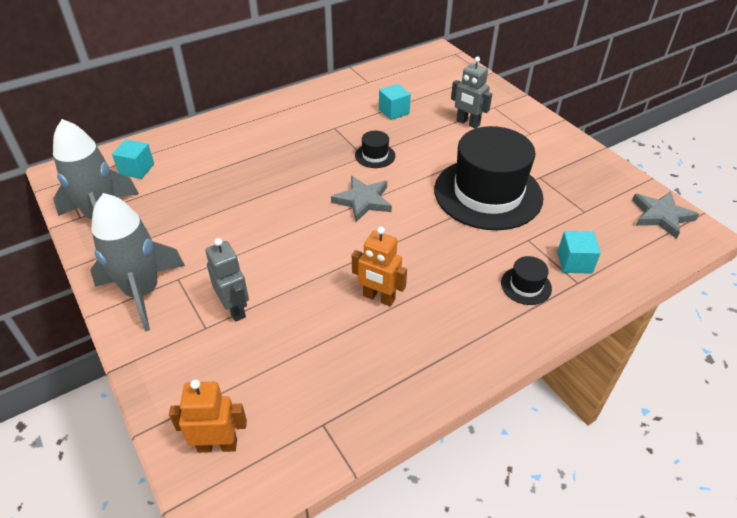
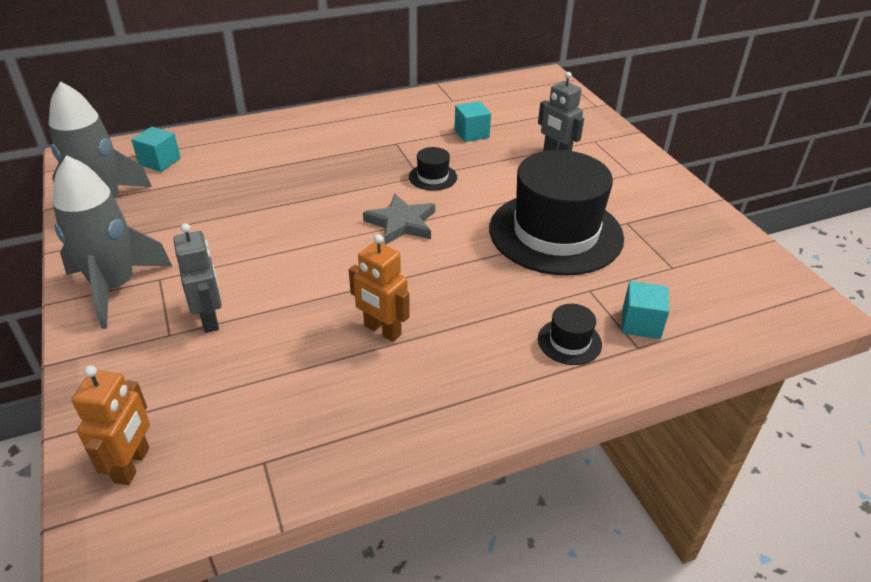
camera: 10 degrees right, 5 degrees down
(217, 445) = (132, 465): orange robot -> orange robot turned 90 degrees clockwise
(661, 216) = (772, 285): grey star -> none

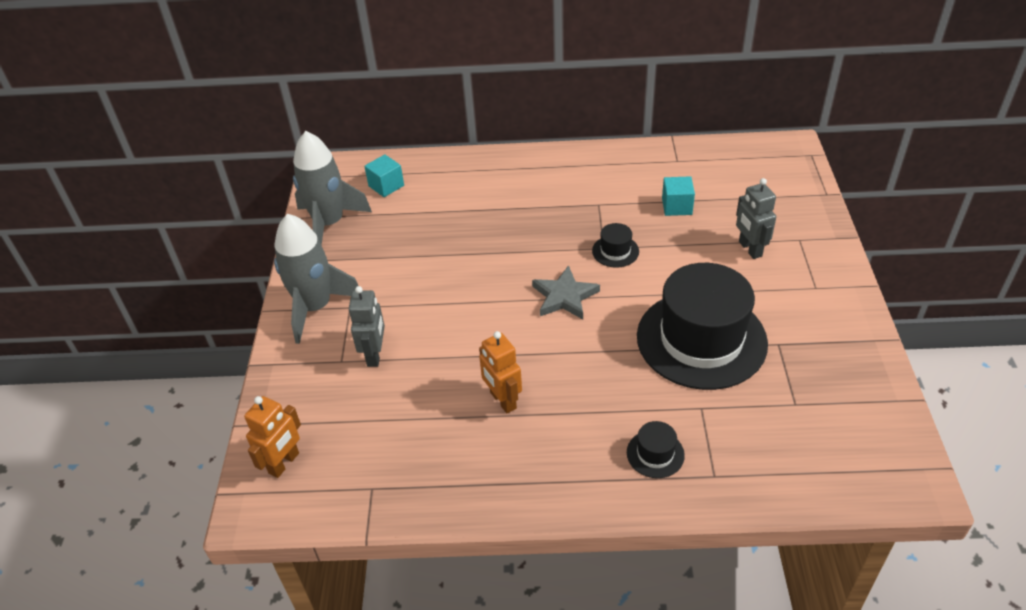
camera: 25 degrees right, 5 degrees up
(641, 323) = (730, 454): turquoise cube -> none

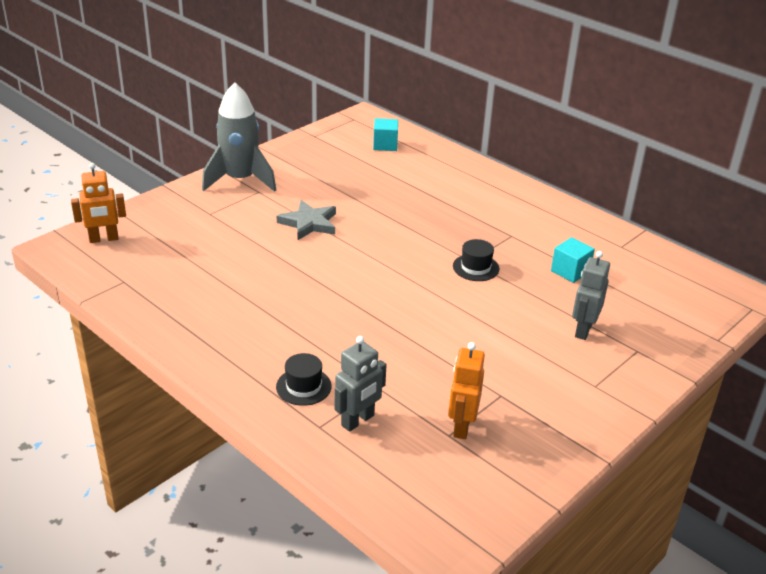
camera: 40 degrees right, 10 degrees down
(329, 224) = (318, 145): grey rocket -> none
(375, 355) = (232, 223): grey robot -> grey robot (358, 420)
(502, 400) = (262, 293): orange robot -> orange robot (461, 426)
(564, 296) = (395, 269): grey star -> grey star (309, 223)
(701, 339) = (447, 353): black hat -> none

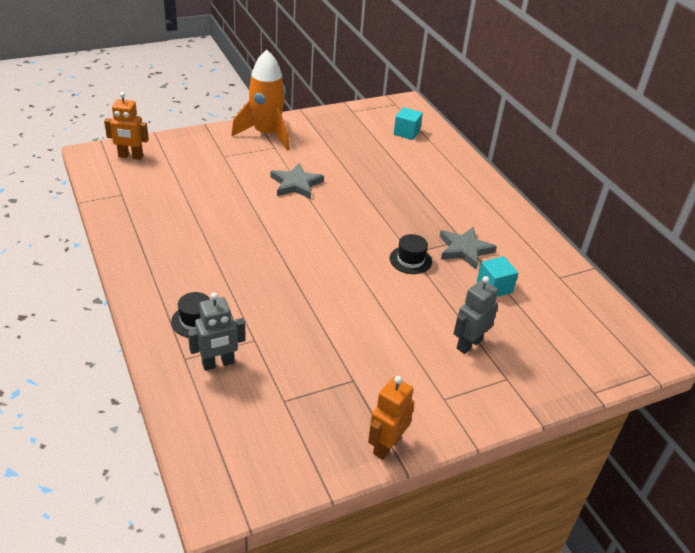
camera: 20 degrees right, 5 degrees up
(240, 180) = (266, 134): grey rocket -> orange rocket
(461, 426) = (300, 397): orange robot -> orange robot (386, 445)
(519, 244) = (464, 249): none -> grey star

